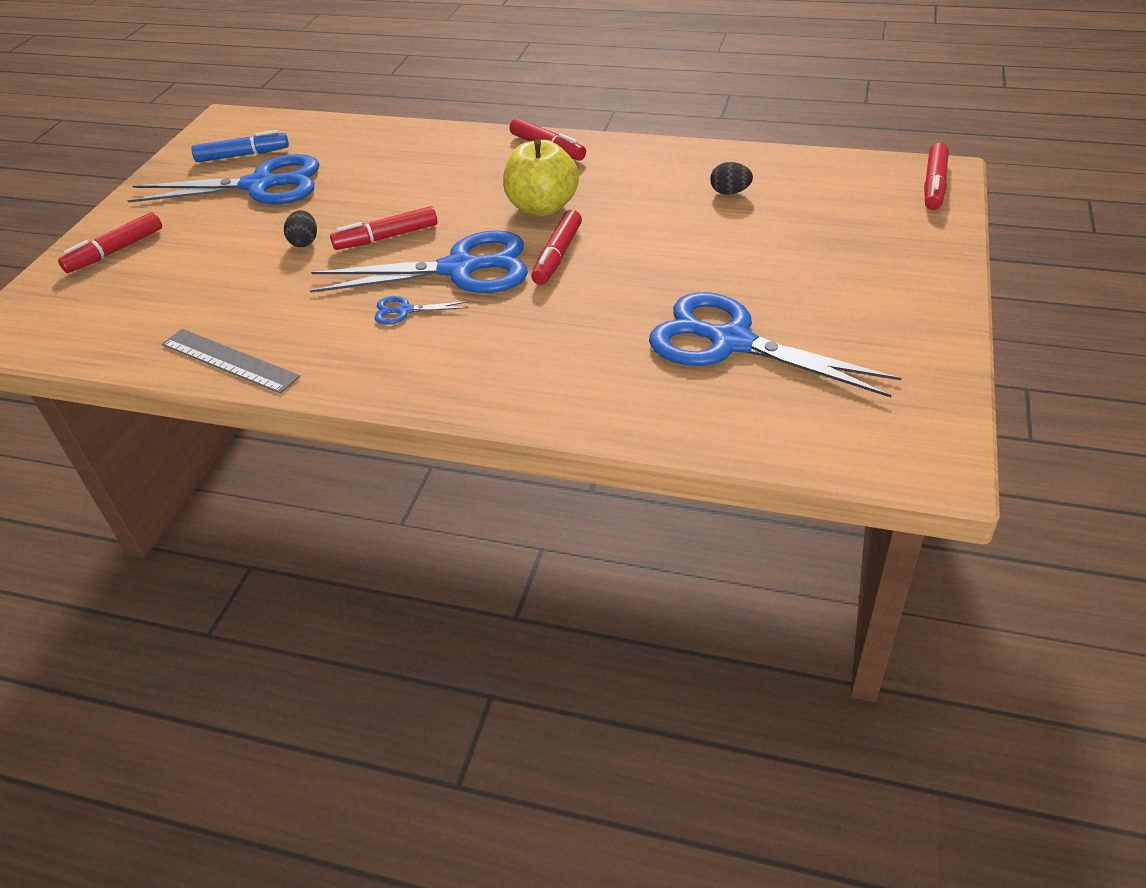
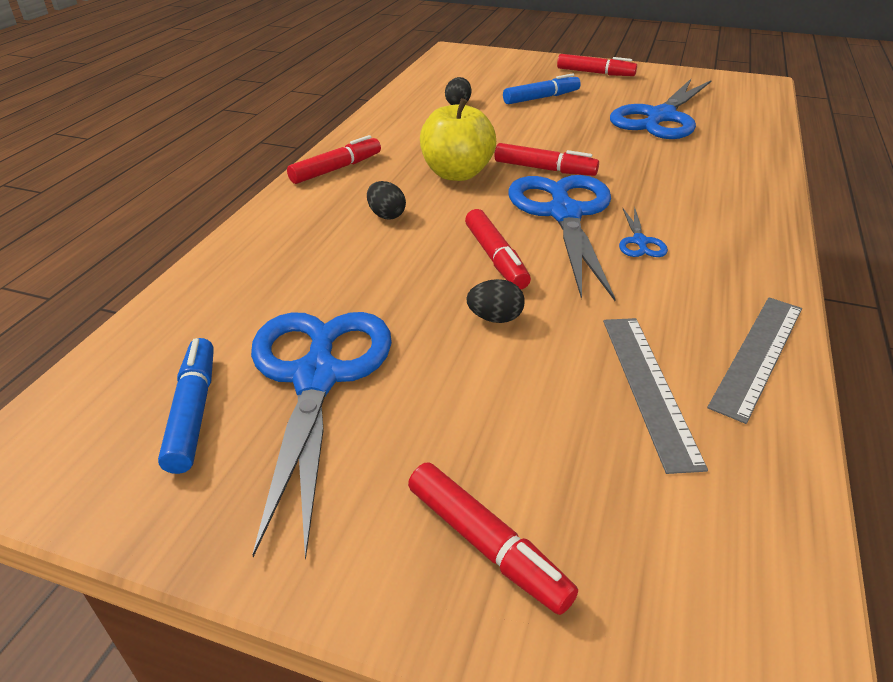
camera: 90 degrees left, 5 degrees down
(211, 306) = (648, 387): none -> grey ruler
(460, 182) = (386, 215): none -> black egg
(772, 247) = (541, 98): none -> blue marker
(934, 185) = (471, 53): red marker -> red marker (595, 73)

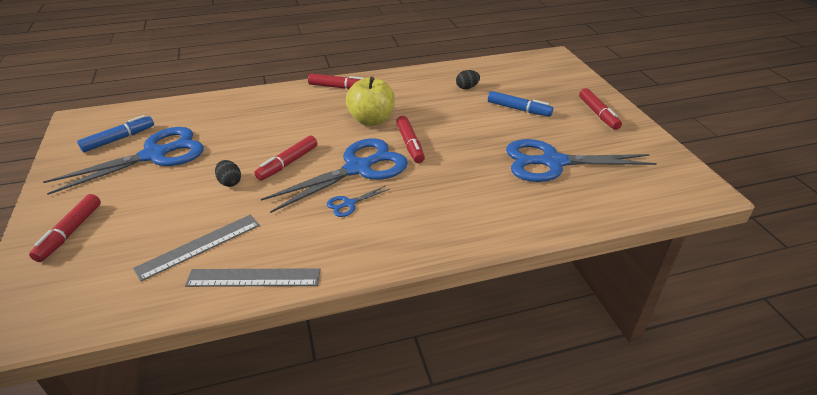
camera: 55 degrees right, 0 degrees up
(386, 215) = (303, 118): black egg -> none

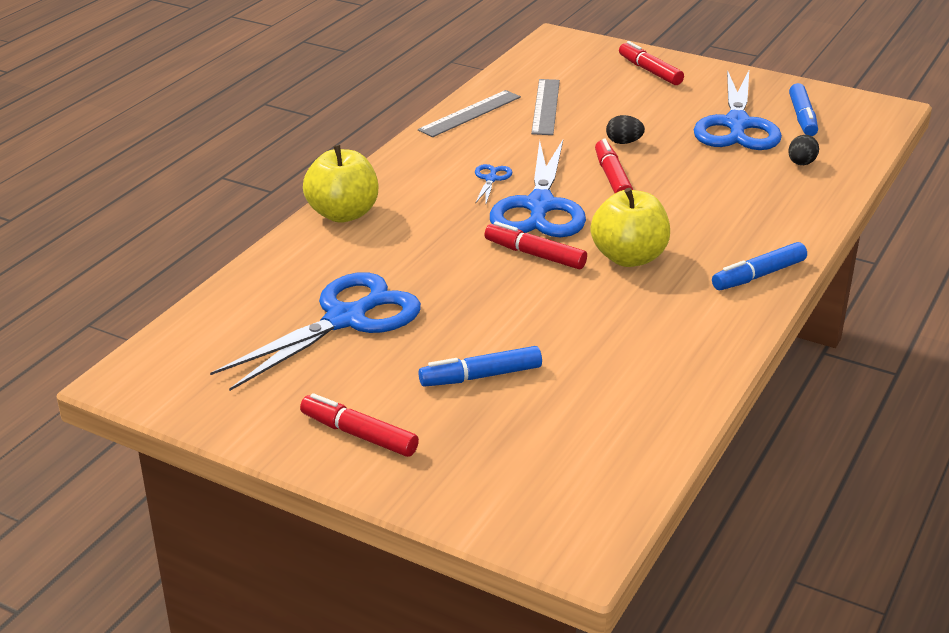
camera: 135 degrees right, 5 degrees down
(338, 87) = (758, 275): red marker -> blue marker
(467, 87) = (605, 374): black egg -> black egg (801, 163)
(477, 233) = (343, 214): none -> yellow apple

